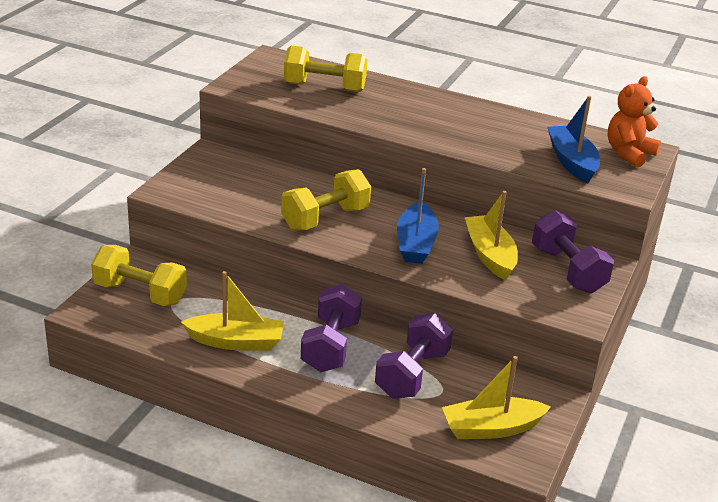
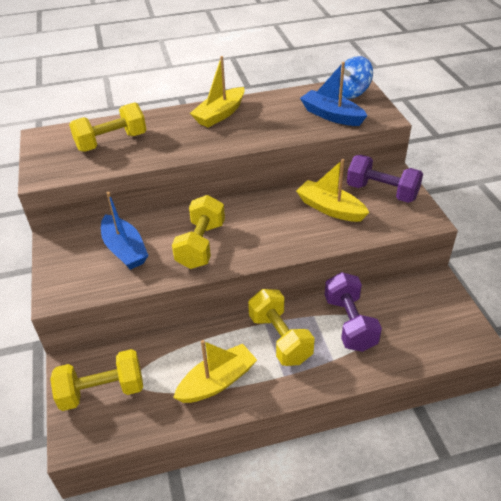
camera: 35 degrees left, 10 degrees up
(330, 346) = (280, 338): purple dumbbell -> yellow dumbbell
(416, 243) = (279, 228): blue boat -> blue boat (124, 249)
(491, 428) = (434, 329): yellow boat -> yellow boat (220, 114)
(629, 153) = (351, 93): orange teddy bear -> blue spinning top

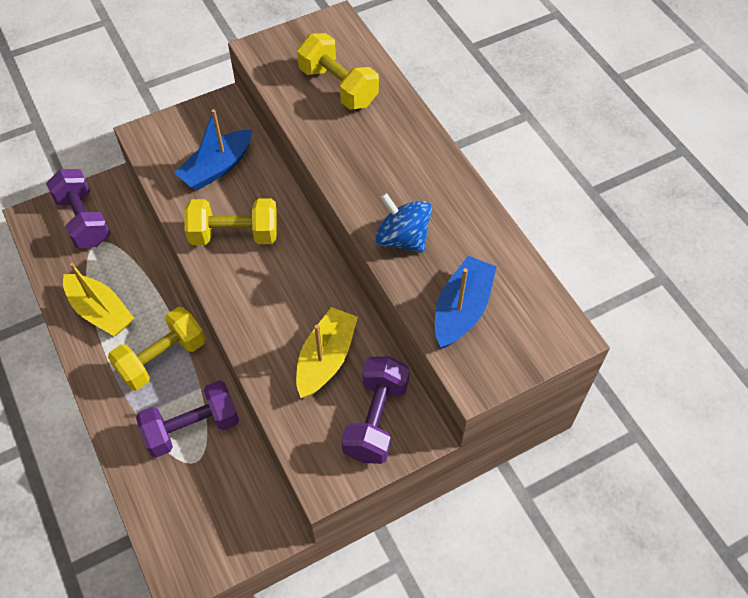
camera: 75 degrees right, 15 degrees up
(102, 391) = (84, 220): yellow dumbbell -> purple dumbbell
(220, 114) = (429, 177): yellow boat -> none
(351, 93) = (537, 329): blue spinning top -> blue spinning top (402, 238)

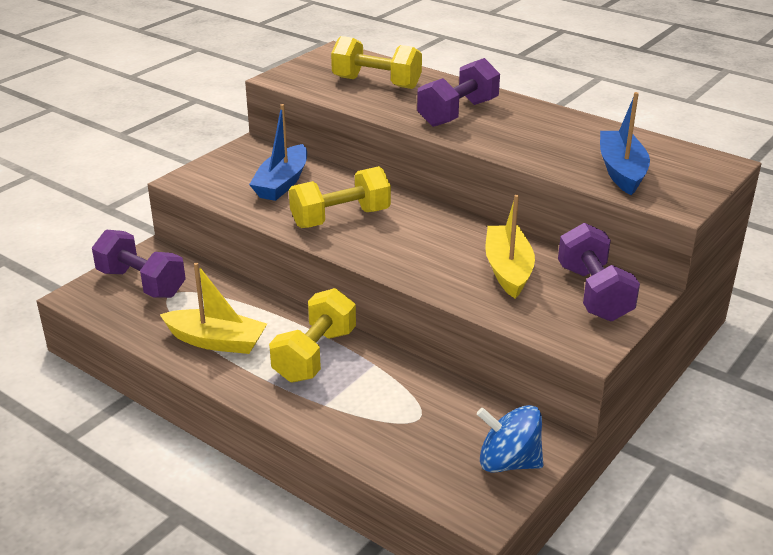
camera: 25 degrees left, 25 degrees down
(192, 428) = (392, 395): purple dumbbell -> purple dumbbell (458, 113)
(402, 238) = (526, 147): blue spinning top -> blue spinning top (508, 462)

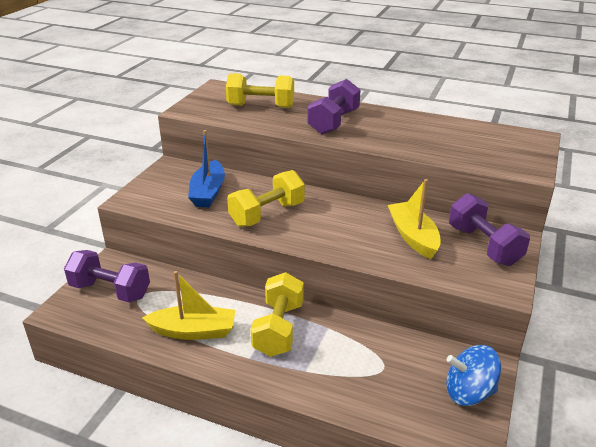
camera: 15 degrees left, 0 degrees up
(621, 171) = (475, 151): blue boat -> none

